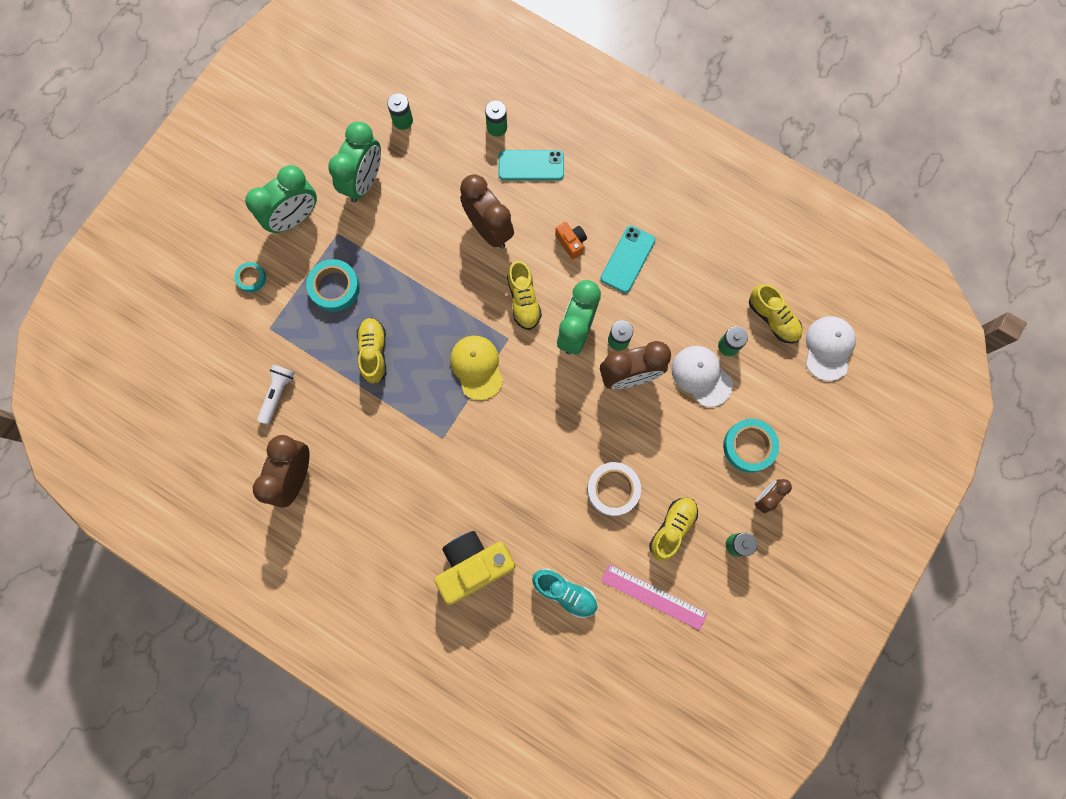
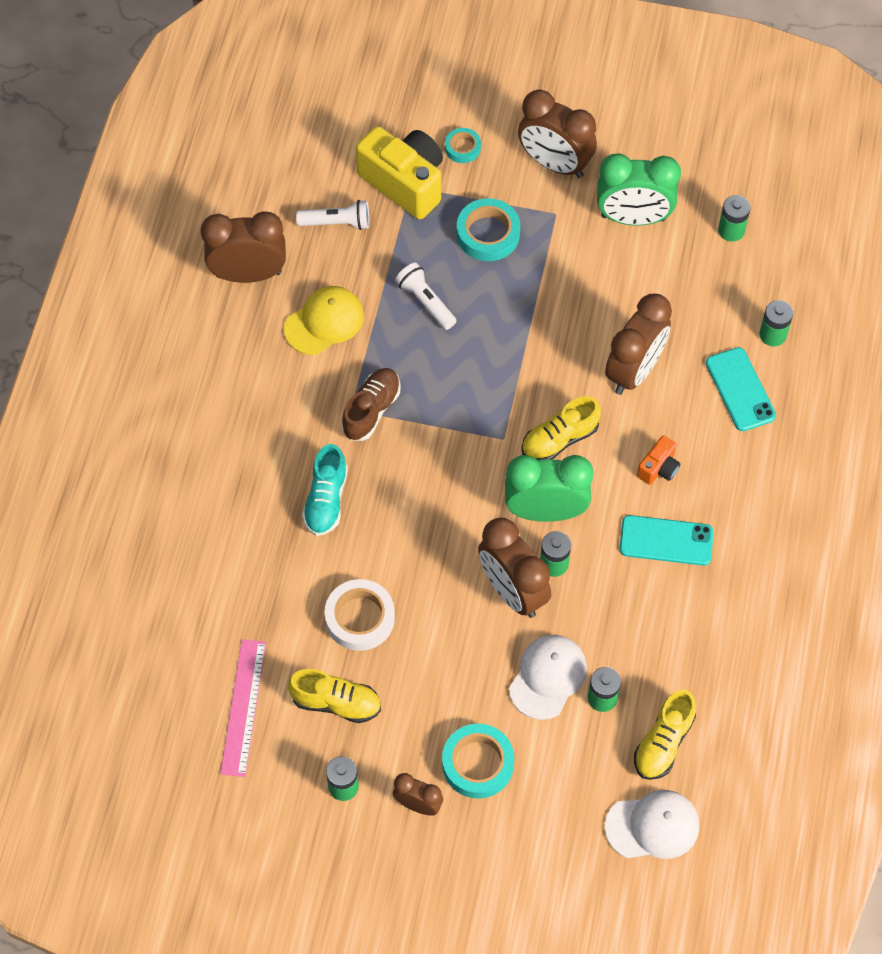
camera: 70 degrees right, 15 degrees down
(294, 218) = (554, 164): green clock -> brown clock
(374, 352) = (426, 302): yellow shoe -> white flashlight
(449, 424) = (371, 410): none -> brown shoe
(473, 566) = (211, 494): yellow camera -> yellow camera (404, 183)
(477, 367) = (453, 416): yellow cap -> yellow cap (324, 322)
(564, 592) = (213, 604): turquoise shoe -> turquoise shoe (326, 500)

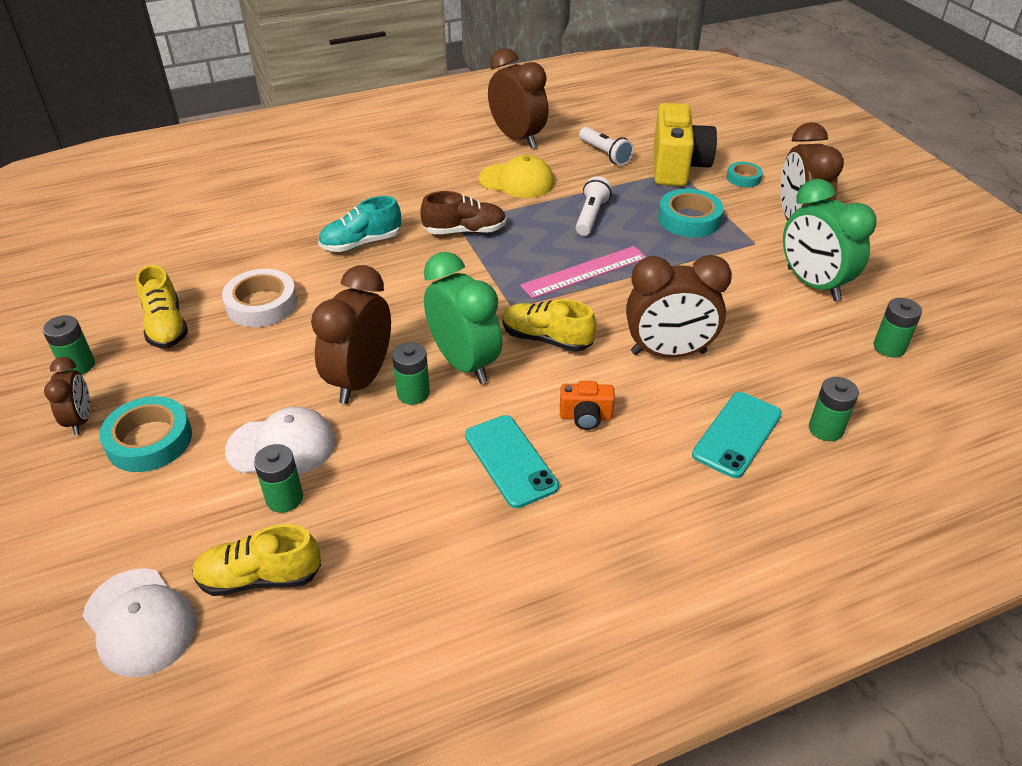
camera: 55 degrees right, 20 degrees down
(243, 707) = (131, 281): pink ruler -> pink ruler (584, 272)

